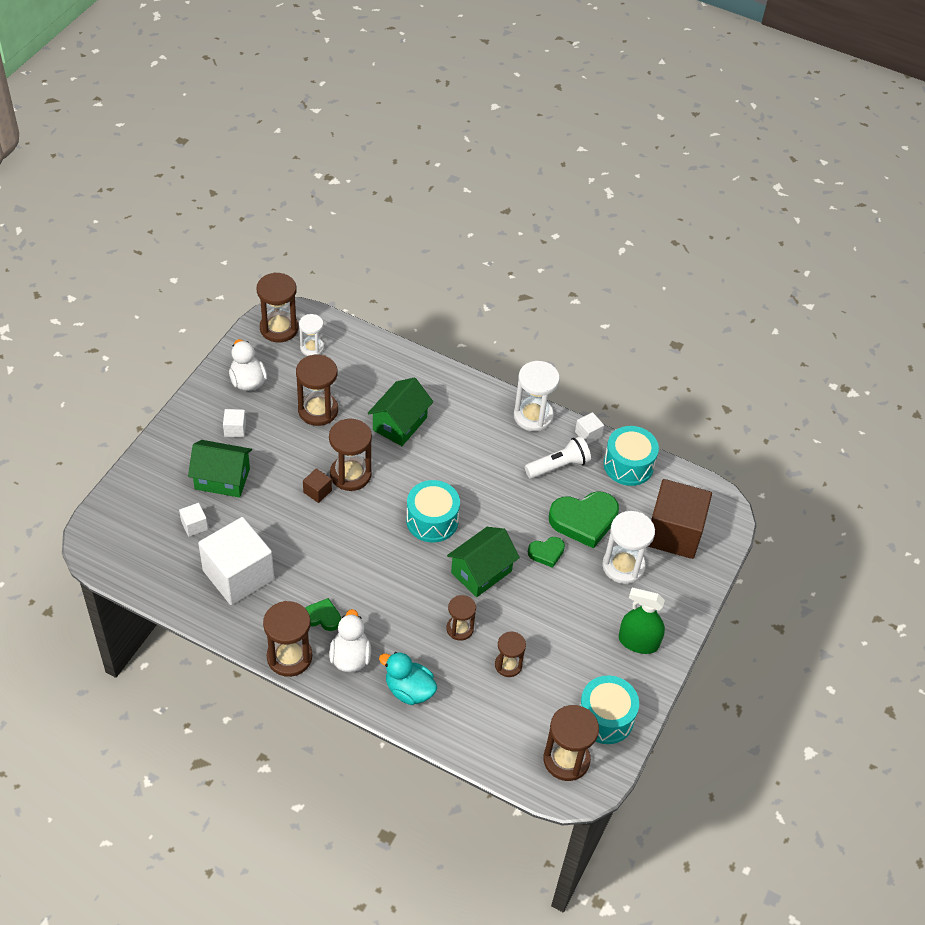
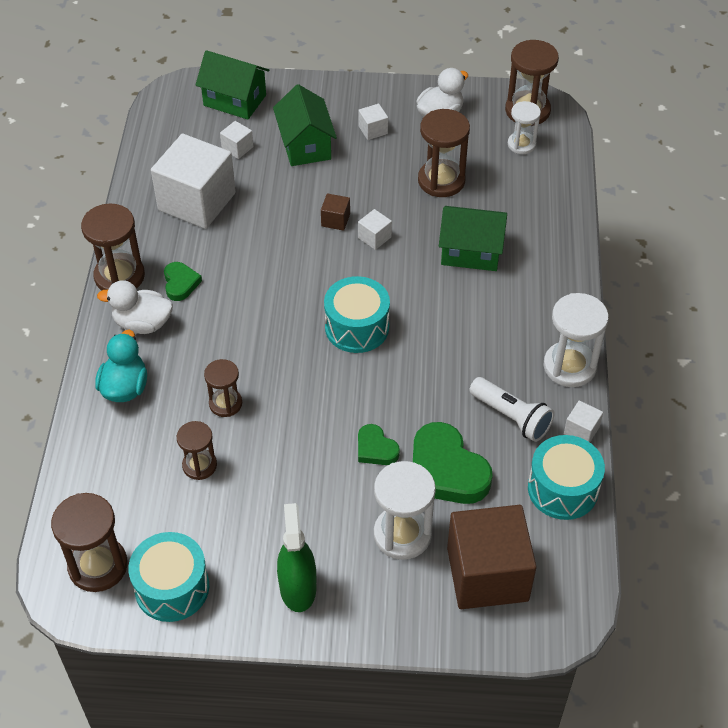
camera: 70 degrees right, 0 degrees up
(350, 474) = (374, 237): brown hourglass -> white cube
(350, 657) = (142, 324): white duck -> white duck turned 150 degrees counterclockwise
(481, 572) = (313, 396): green house -> green house (235, 100)

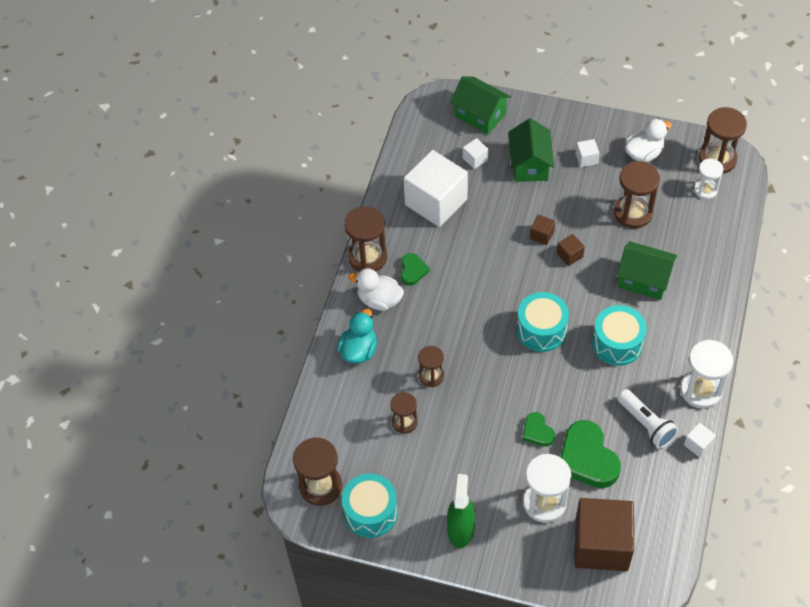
camera: 15 degrees right, 5 degrees up
(374, 237) = (569, 255): white cube -> brown cube
(563, 489) = (673, 489): turquoise drum -> turquoise drum (617, 343)

